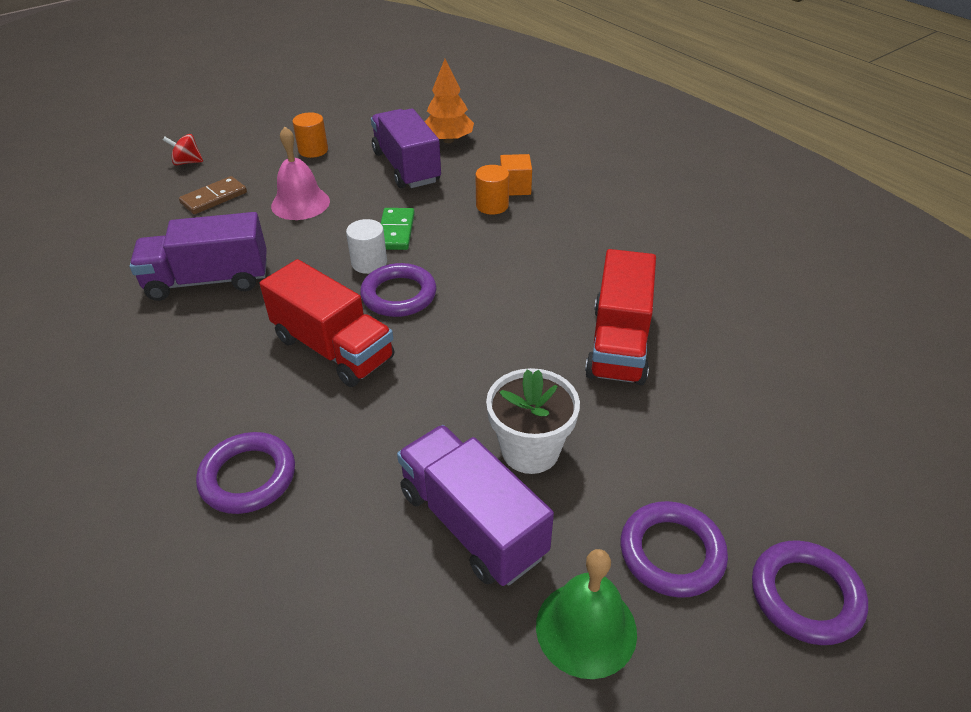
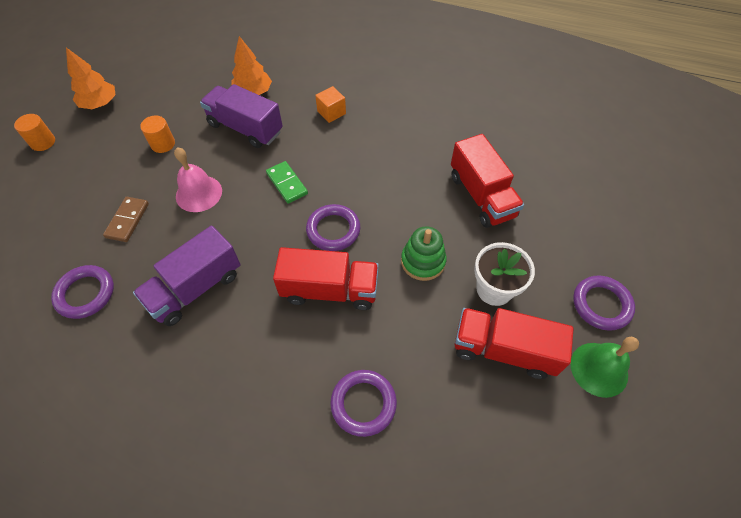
camera: 35 degrees left, 15 degrees up
(187, 162) = (71, 200): red spinning top -> none
(294, 99) = (100, 104): none -> orange tree
(369, 263) = (292, 216): white cylinder -> none
(469, 374) = (423, 261): none -> green stacking toy
(472, 523) = (504, 350): purple truck -> red truck
(492, 206) = (329, 133): orange cylinder -> orange cylinder (43, 142)
(805, 596) = (666, 290): purple ring -> purple ring (85, 294)

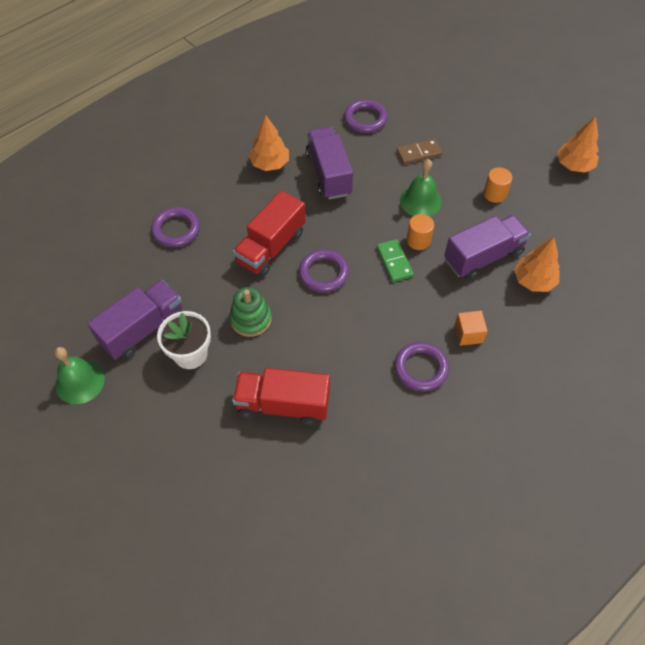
camera: 120 degrees right, 0 degrees up
(43, 142) = (539, 122): orange cylinder -> orange cylinder (418, 240)
(127, 220) = (418, 153): brown domino -> brown domino turned 60 degrees counterclockwise
(199, 193) = (420, 201): pink bell -> green bell
(206, 359) = (270, 164): none -> orange tree
(287, 183) = (394, 261): green domino -> green domino turned 75 degrees clockwise
(504, 350) = (143, 329): red truck -> purple truck
(601, 304) = (118, 424): purple ring -> purple ring (421, 368)

